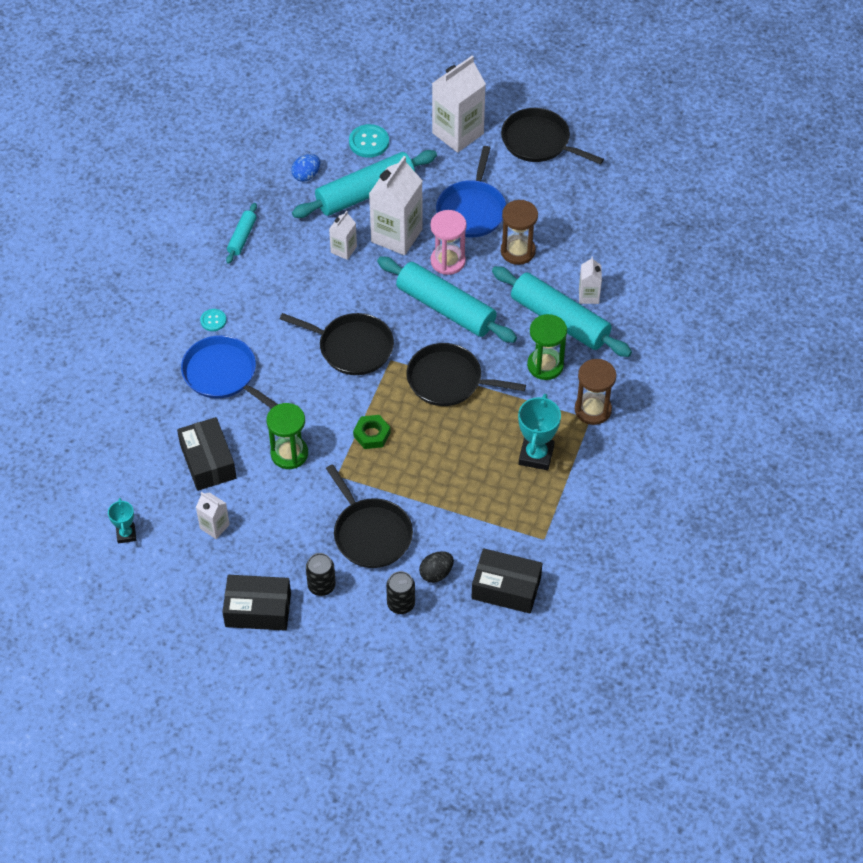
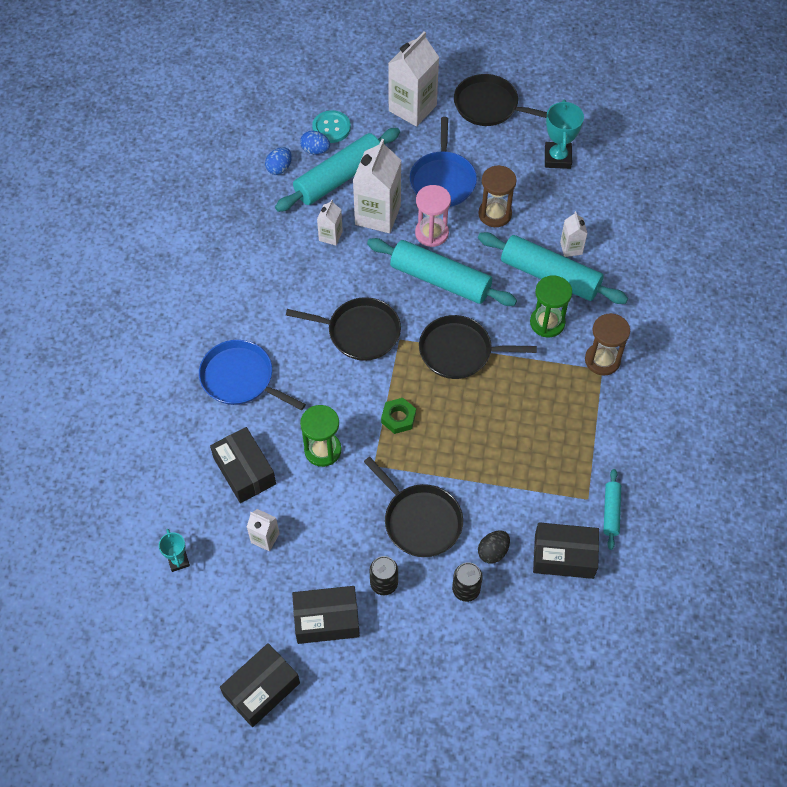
camera: 10 degrees left, 5 degrees up
(181, 662) = (261, 689): none -> black box
(213, 320) = (220, 325): turquoise button -> none
(242, 237) = (231, 237): turquoise rolling pin -> turquoise rolling pin (611, 512)
(347, 162) = (315, 150): none -> blue egg
(536, 455) = (560, 414): turquoise trophy -> turquoise trophy (557, 158)

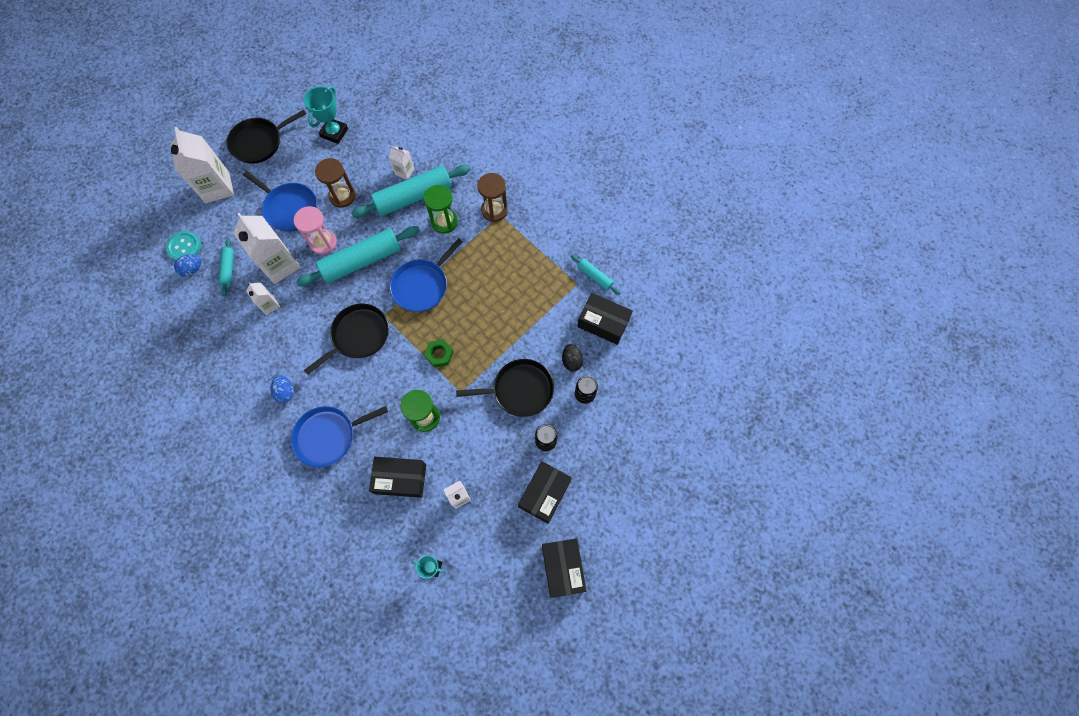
camera: 55 degrees left, 10 degrees up
(279, 168) = (185, 302): blue egg -> blue egg (285, 392)
(339, 177) = (228, 269): turquoise rolling pin -> turquoise rolling pin, size x0.48
(459, 351) = (422, 285): black pan -> blue pan
(557, 158) = (334, 133): turquoise trophy -> turquoise trophy turned 75 degrees clockwise
(564, 556) = (603, 323): black box -> black box turned 75 degrees clockwise

